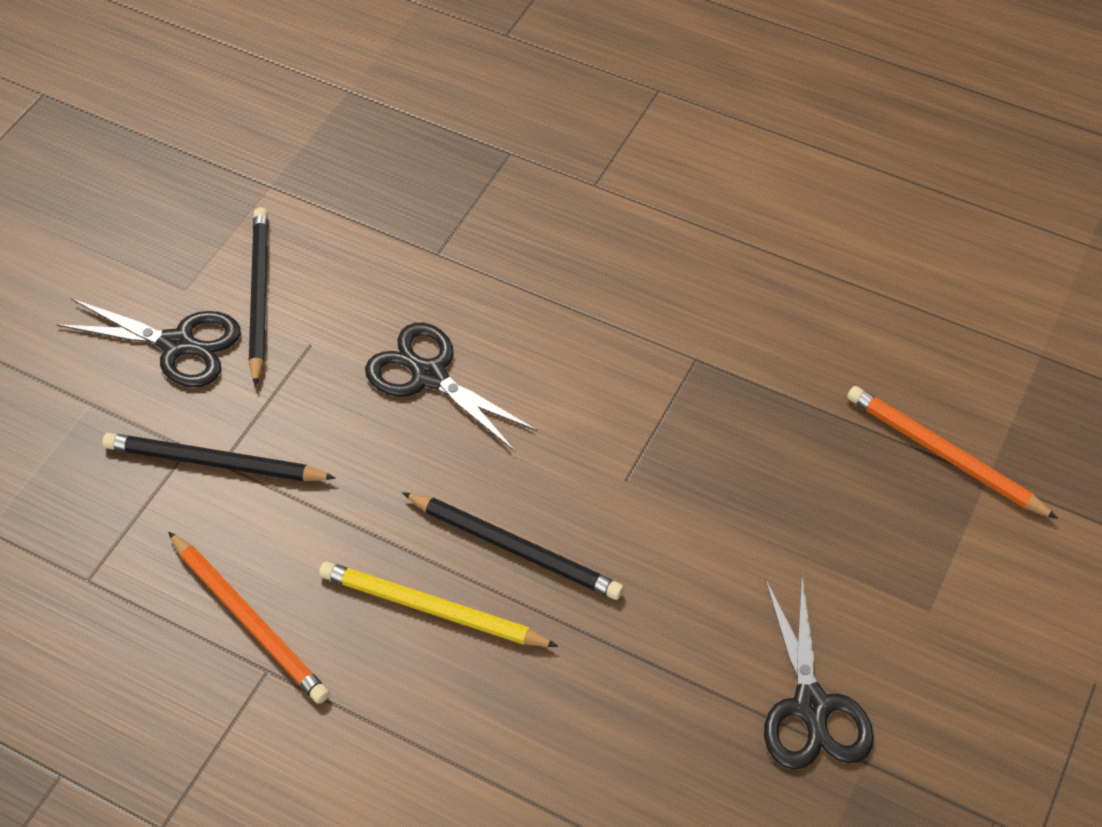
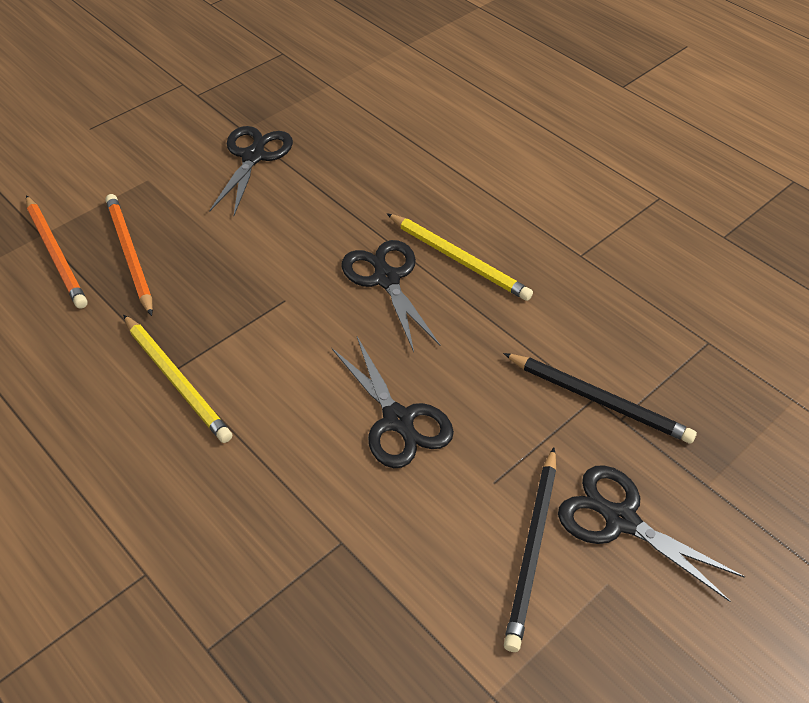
camera: 160 degrees left, 5 degrees down
(249, 620) = (588, 286): orange pencil -> orange pencil (130, 255)
(515, 548) = (386, 279): black pencil -> black scissors
(684, 348) = (177, 380): none -> yellow pencil

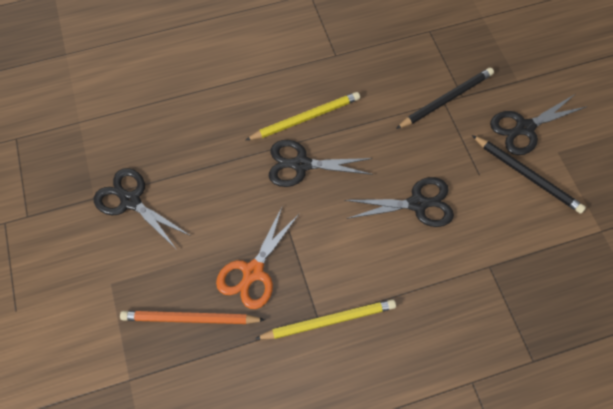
camera: 65 degrees left, 15 degrees up
(56, 254) = (159, 373): orange pencil -> none
(213, 286) = (253, 271): none -> orange scissors

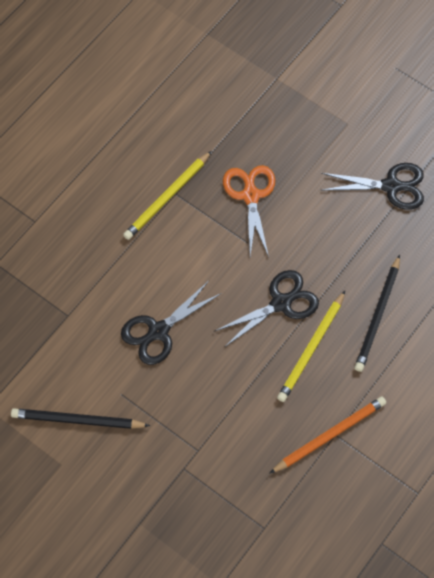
camera: 145 degrees right, 0 degrees up
(190, 319) = (269, 137): orange pencil -> orange pencil (329, 435)
(446, 99) = (197, 453): black pencil -> black pencil (378, 316)
(524, 128) = (105, 470): black scissors -> none

